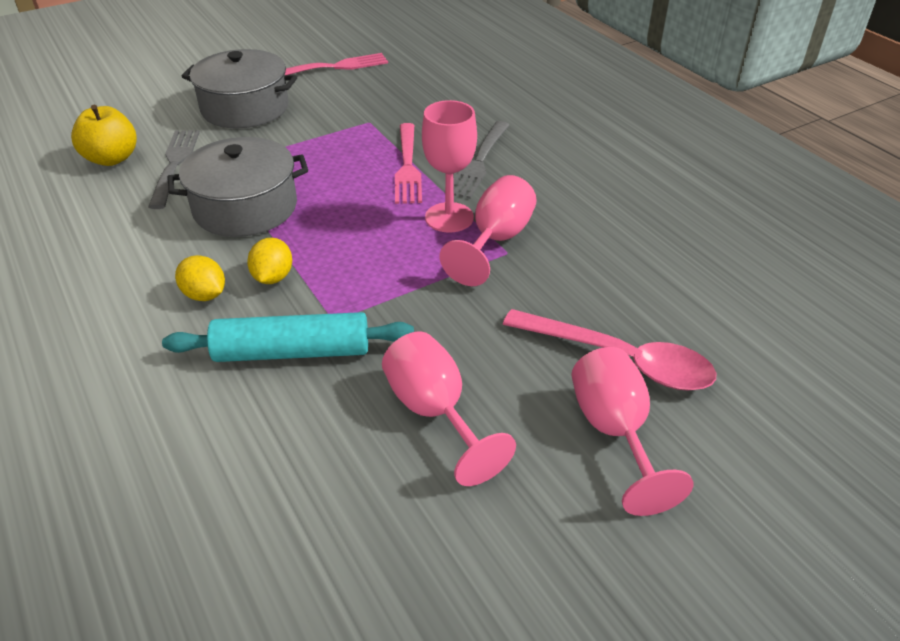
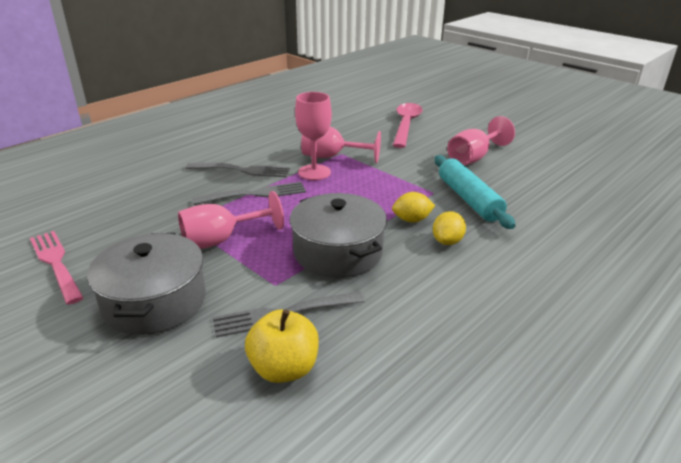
camera: 105 degrees left, 10 degrees down
(407, 166) = (254, 194): pink fork -> grey fork
(614, 432) = (449, 124): pink goblet -> pink goblet (221, 240)

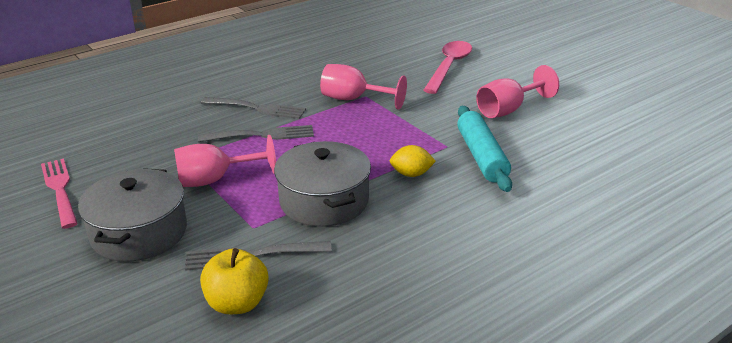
camera: 10 degrees right, 0 degrees up
(314, 172) = (329, 115): pink goblet -> none
(447, 241) = (439, 199): yellow lemon -> none

